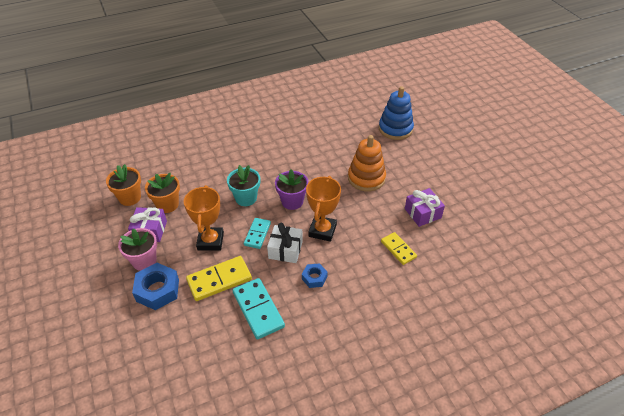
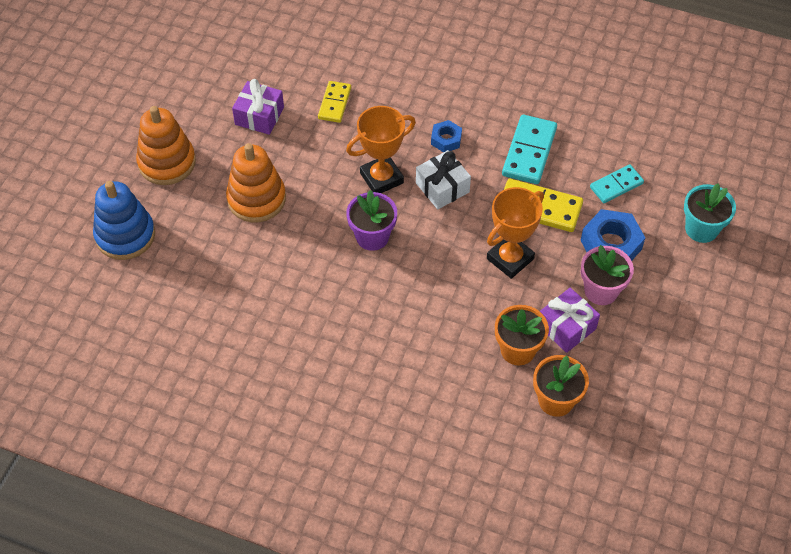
camera: 135 degrees left, 10 degrees up
(246, 198) = (418, 283): turquoise flower pot -> turquoise flower pot (701, 229)
(257, 234) = (452, 227): turquoise domino -> turquoise domino (616, 185)
(426, 163) = (167, 162): none -> orange stacking toy

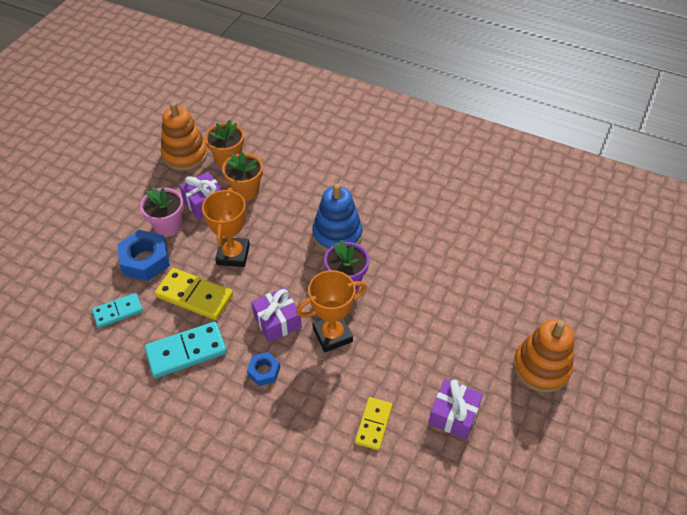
camera: 175 degrees left, 5 degrees down
(125, 235) = (564, 298): blue stacking toy -> blue stacking toy (337, 235)
(256, 199) = (450, 323): orange stacking toy -> orange stacking toy (185, 154)
(442, 187) = (277, 321): white gift -> purple gift
(510, 259) = (233, 255): orange trophy -> orange trophy turned 45 degrees counterclockwise
(529, 152) = (186, 351): turquoise domino -> turquoise domino turned 45 degrees clockwise
(701, 229) = (63, 267): turquoise flower pot -> none

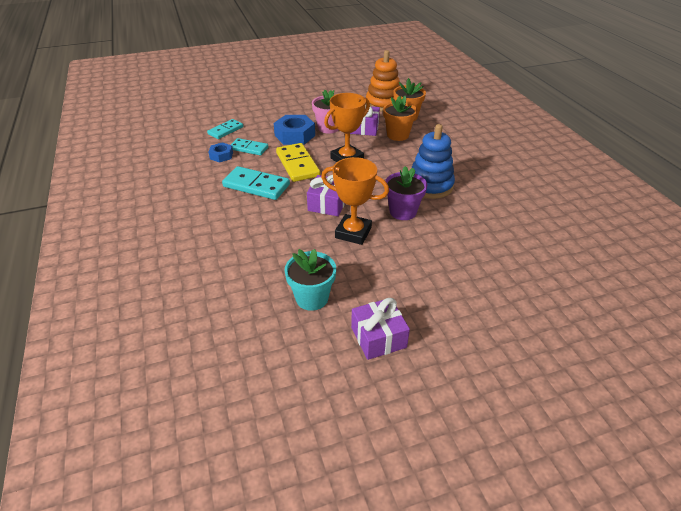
camera: 45 degrees right, 10 degrees down
(59, 306) = (225, 130): none -> turquoise domino
(264, 371) = (284, 222): blue nut -> blue nut (221, 156)
(373, 424) = (312, 298): yellow domino -> turquoise flower pot
(541, 367) = (500, 365): orange stacking toy -> none

